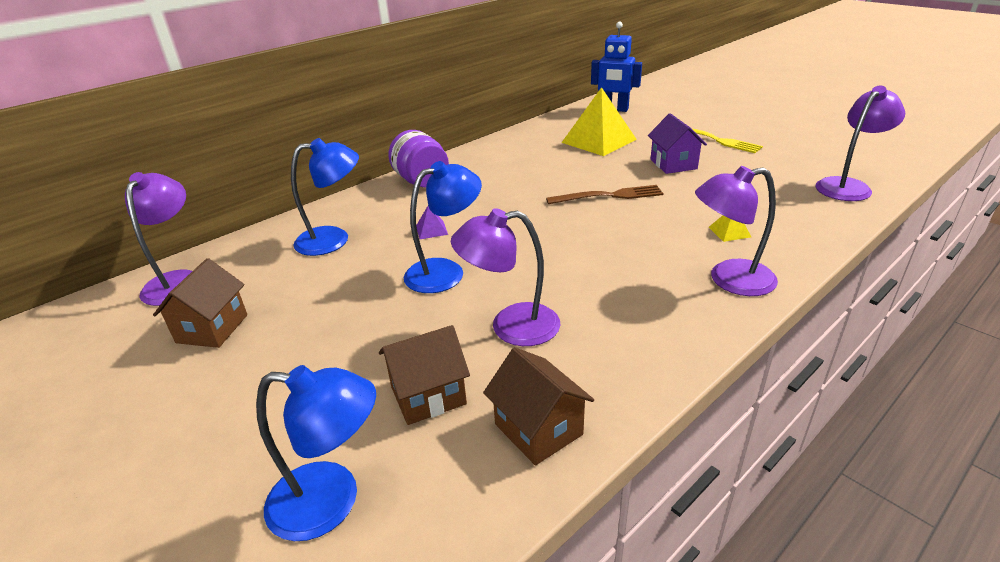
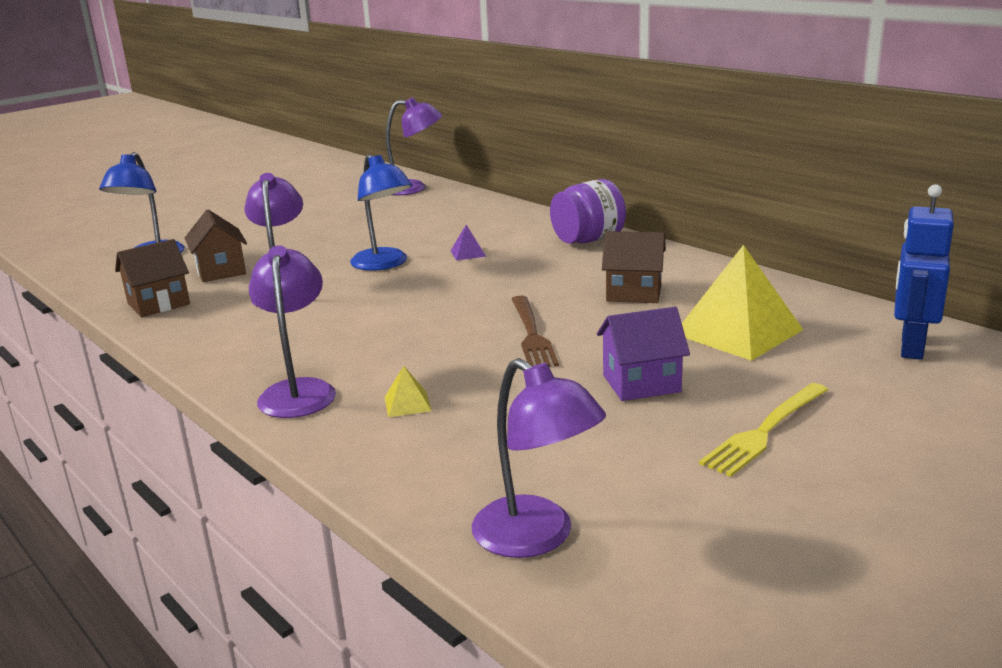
camera: 90 degrees right, 10 degrees down
(212, 329) = (342, 207): brown house -> brown house (633, 293)
(334, 239) = (461, 221): blue lamp -> none

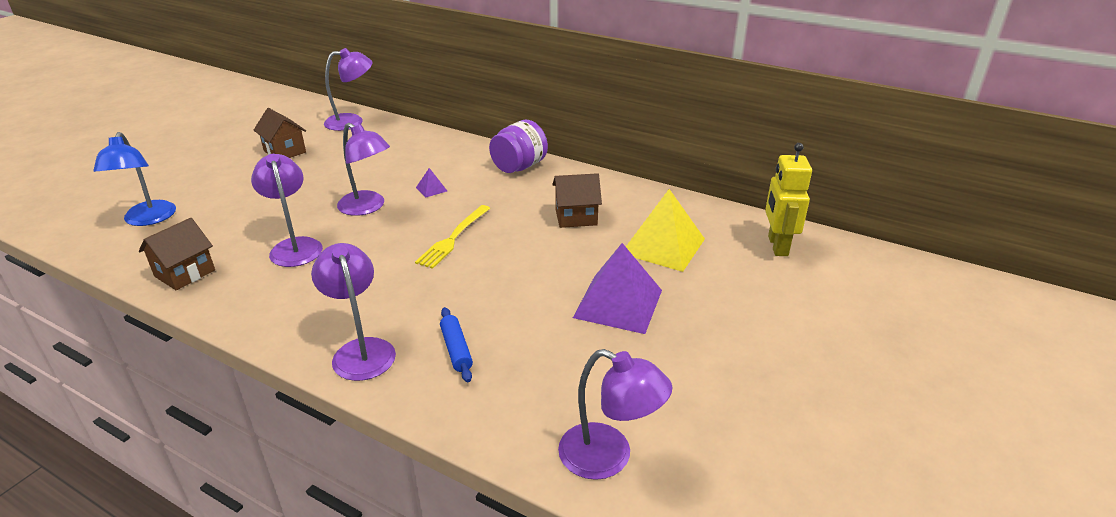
camera: 20 degrees left, 10 degrees up
(221, 271) = (224, 229): brown house -> brown house (285, 151)
(384, 264) = (368, 207): blue lamp -> purple lamp
(407, 404) = (456, 349): yellow pyramid -> blue rolling pin
(531, 334) = (519, 267): brown fork -> none
(641, 383) = (618, 303): purple house -> purple pyramid
(765, 431) = (717, 334): yellow fork -> yellow fork (453, 238)
(911, 347) = (777, 246): blue robot -> yellow robot

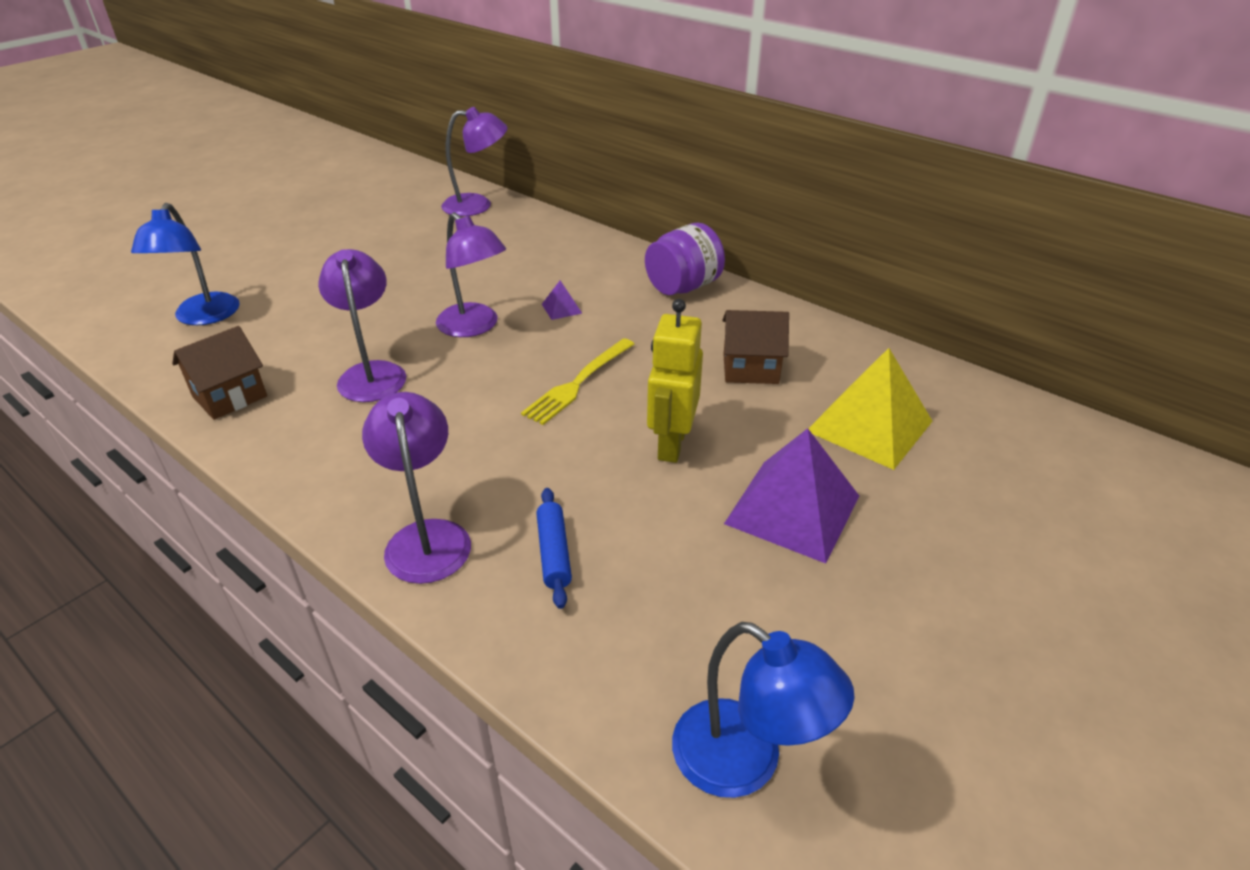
camera: 10 degrees right, 5 degrees up
(285, 151) = (386, 239): brown house -> none
(609, 457) = (745, 762): purple lamp -> blue lamp
(777, 246) = (1041, 444): yellow robot -> yellow robot (671, 444)

